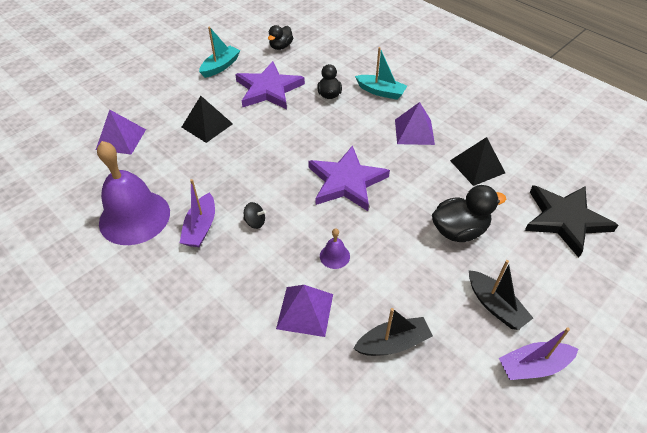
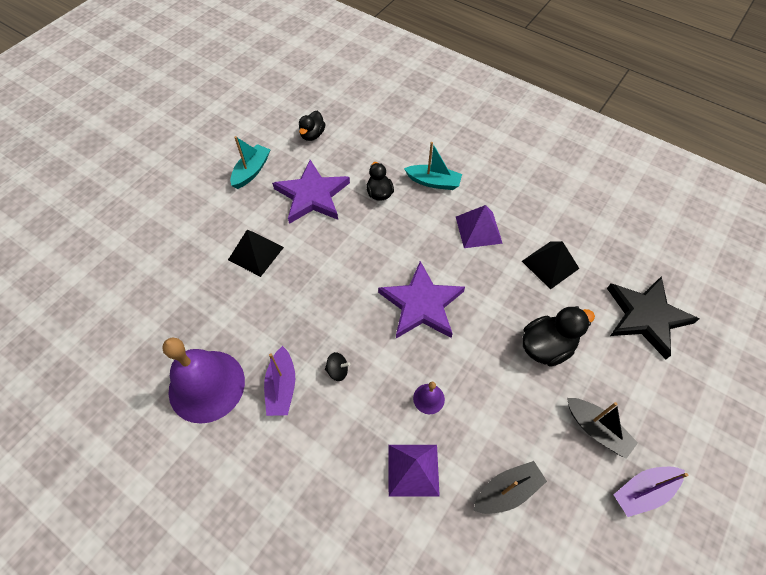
camera: 10 degrees left, 10 degrees up
(121, 139) = (164, 286): purple pyramid -> none

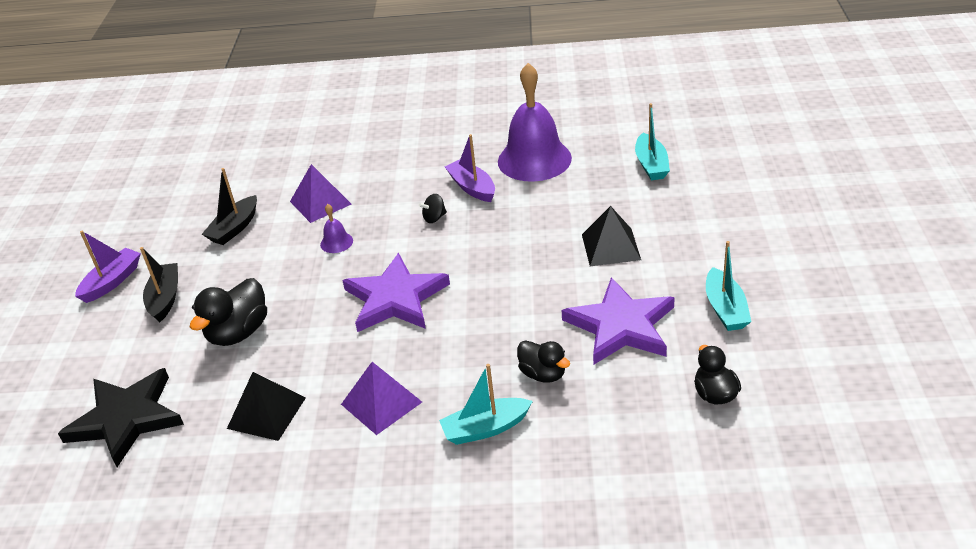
camera: 150 degrees right, 20 degrees down
(144, 310) = (651, 165): none -> turquoise boat
(596, 429) = (165, 298): black boat -> black boat turned 75 degrees clockwise

